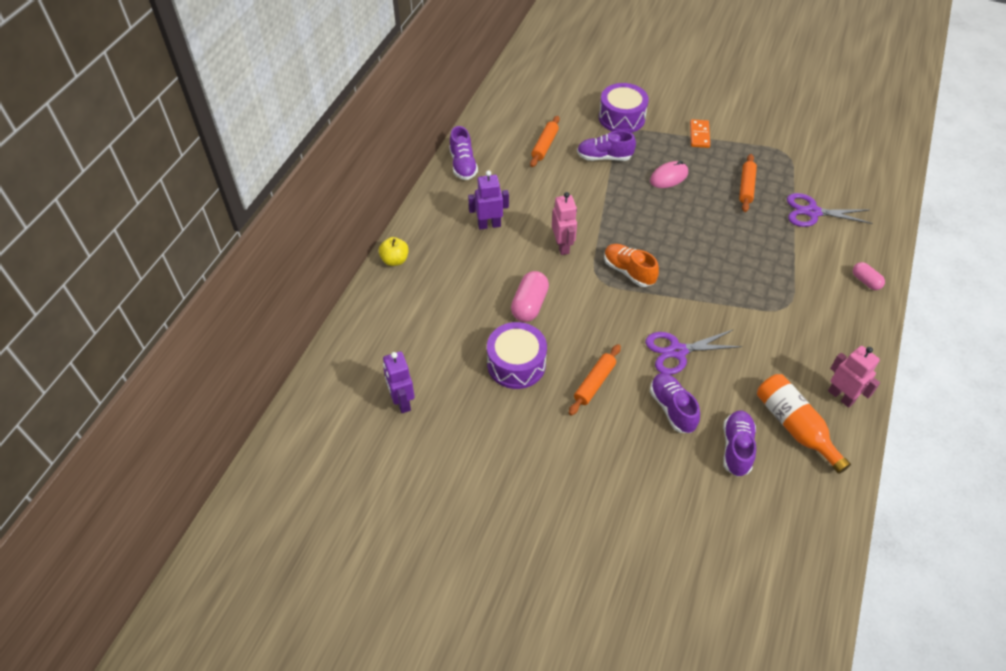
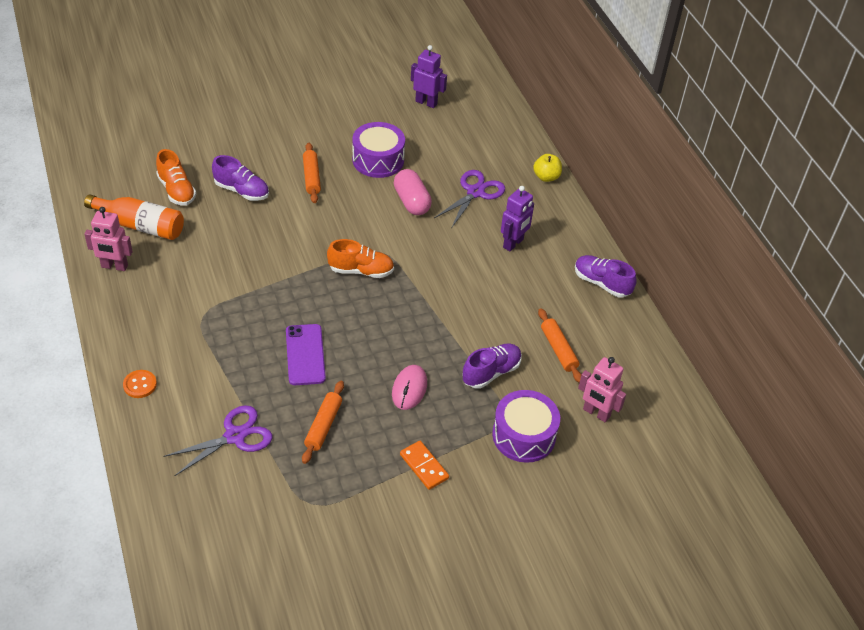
camera: 135 degrees right, 5 degrees down
(562, 246) = (435, 260): pink robot -> pink robot (596, 413)
(677, 351) = (268, 230): purple scissors -> purple scissors (475, 192)
(724, 235) = (305, 355): none -> purple phone
(736, 448) = (176, 190): purple shoe -> orange shoe
(746, 187) = (323, 426): orange rolling pin -> orange rolling pin turned 45 degrees clockwise
(865, 281) = (140, 385): pink capsule -> orange button

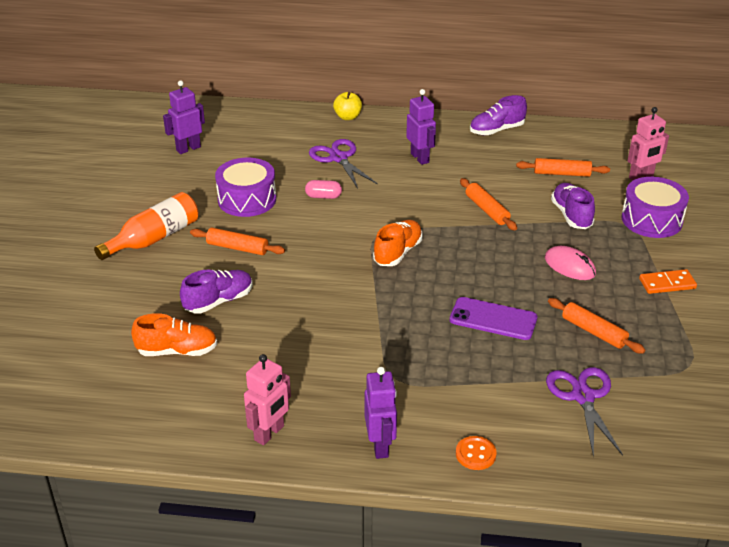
camera: 60 degrees left, 10 degrees down
(126, 328) = (380, 446): none -> purple robot
(141, 226) = (215, 395): orange bottle -> orange bottle (154, 238)
(411, 202) = (323, 196): pink capsule -> pink capsule, size x0.61
(460, 311) = (487, 210): none -> orange rolling pin

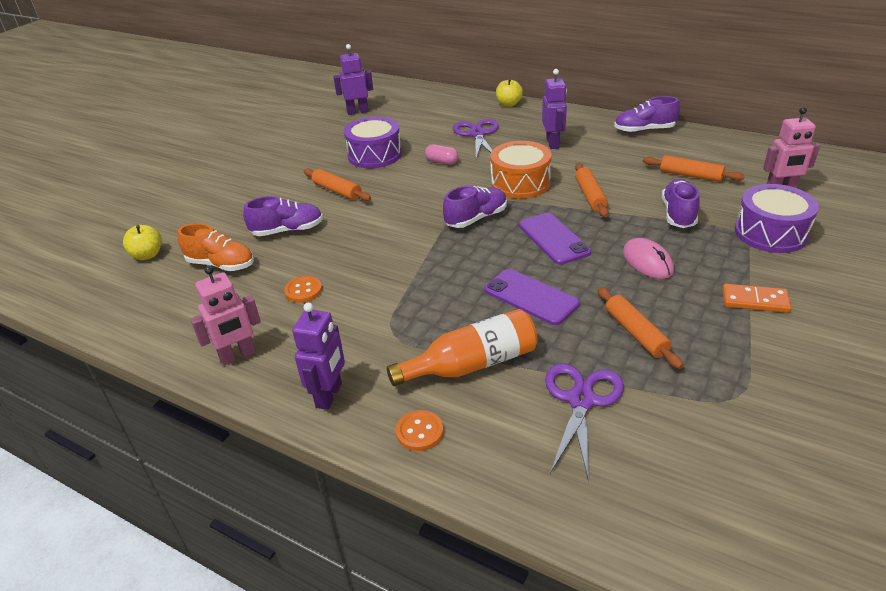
camera: 25 degrees right, 0 degrees up
(86, 358) = (147, 255): none -> yellow apple
(154, 238) = (277, 173): orange bottle -> orange bottle (472, 364)
(284, 358) = (303, 290): none -> orange button
(398, 252) = (476, 218): orange shoe -> purple shoe
(415, 207) = (520, 183): none -> orange drum
(479, 259) = (553, 239): none -> purple phone

